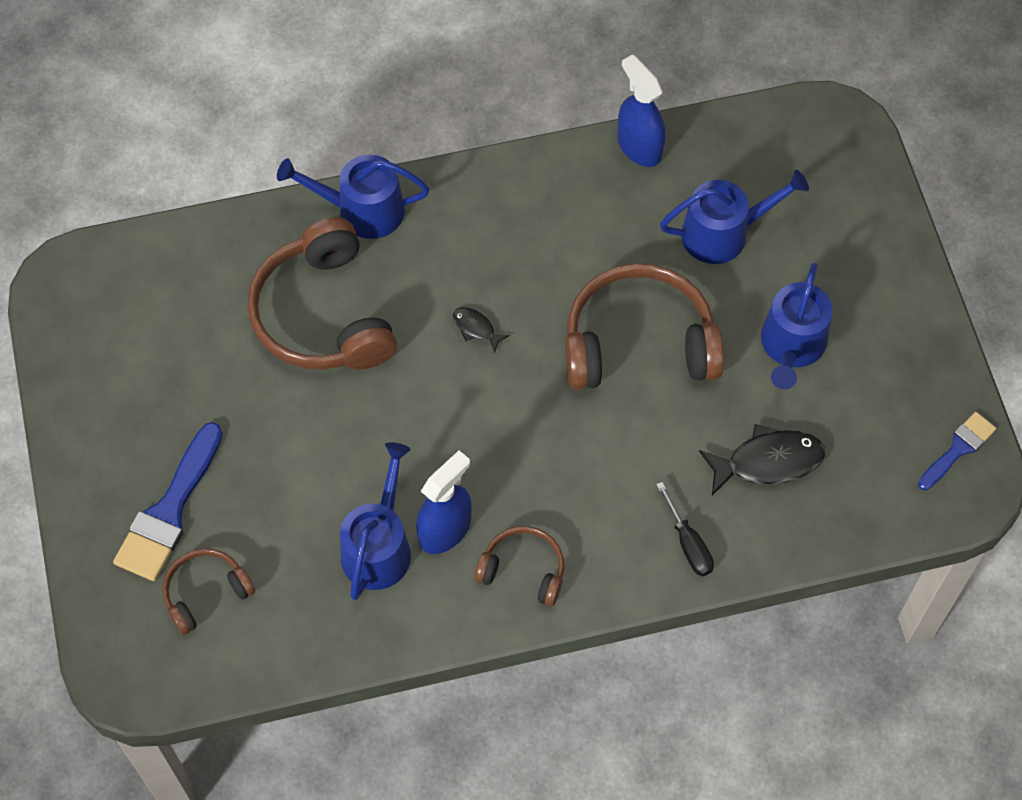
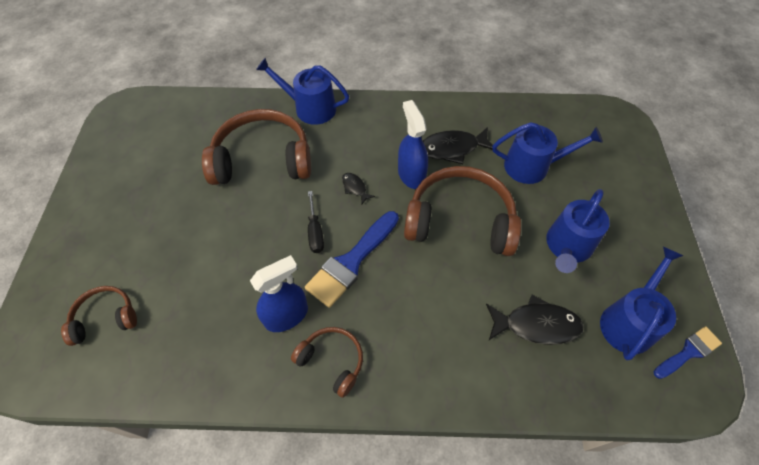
camera: 15 degrees right, 5 degrees down
(169, 511) = (111, 256): blue brush -> blue brush (351, 262)
(322, 315) = (262, 159): brown headphones -> brown headphones turned 90 degrees clockwise
(378, 547) = (236, 316): blue watering can -> blue watering can (629, 321)
(601, 231) = (452, 148): none -> black fish
(639, 146) = (488, 108): blue spray bottle -> blue spray bottle (411, 175)
(688, 543) = (462, 373): black screwdriver -> black screwdriver (315, 232)

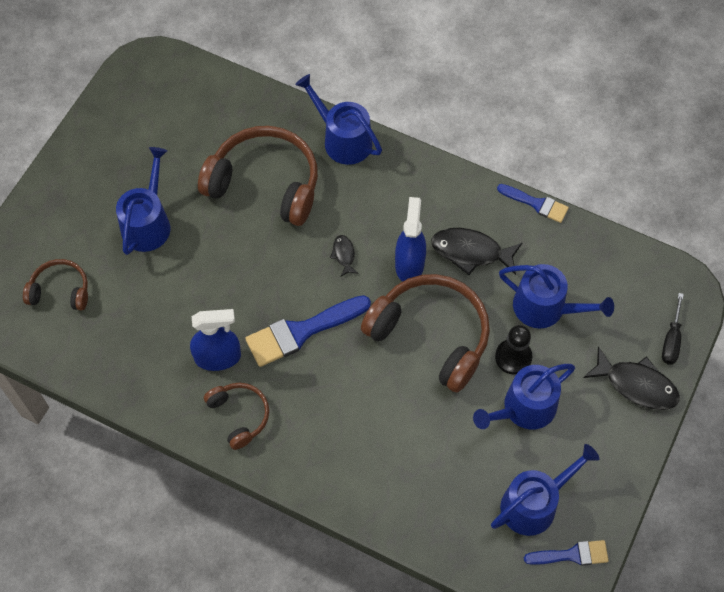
camera: 25 degrees right, 5 degrees up
(171, 227) = (148, 223): none -> blue watering can
(315, 232) = (281, 286): black screwdriver -> black screwdriver (671, 339)
(478, 100) = (536, 204): none -> blue brush
(533, 211) = (513, 357): none -> black pawn
(536, 325) = (443, 467): black fish -> black fish (636, 385)

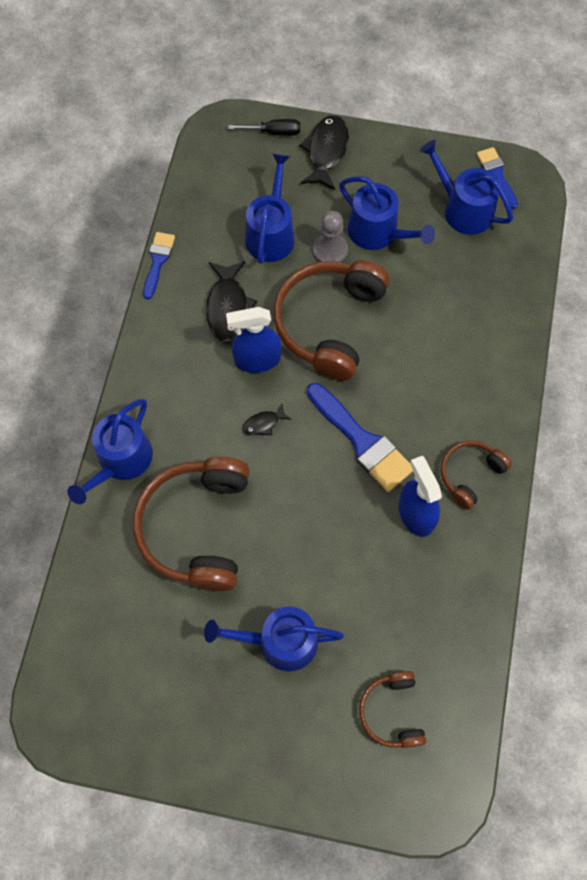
camera: 105 degrees left, 5 degrees up
(513, 357) = (330, 250): black pawn -> grey pawn

